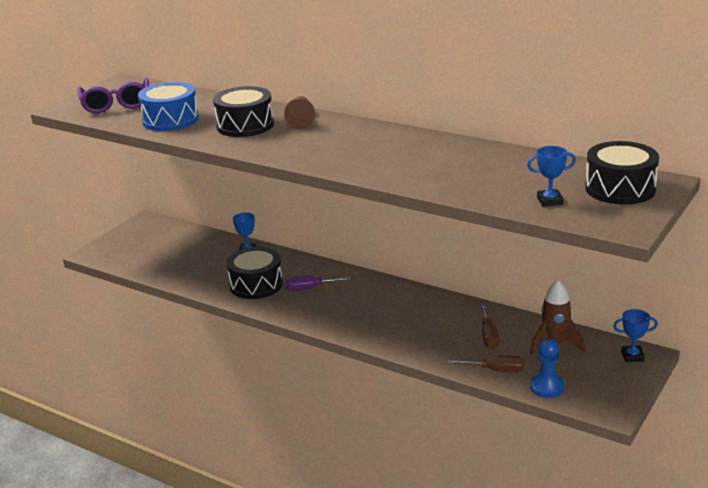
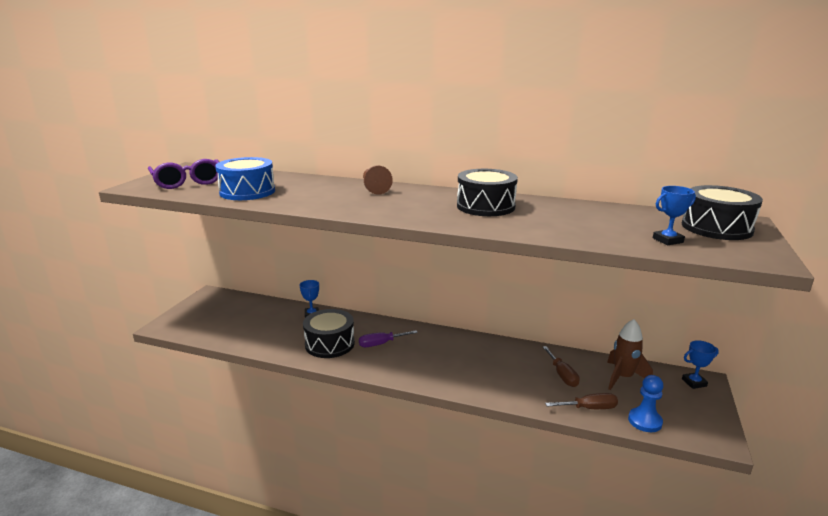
camera: 15 degrees left, 5 degrees down
(245, 125) = (324, 193): black drum -> black drum (485, 206)

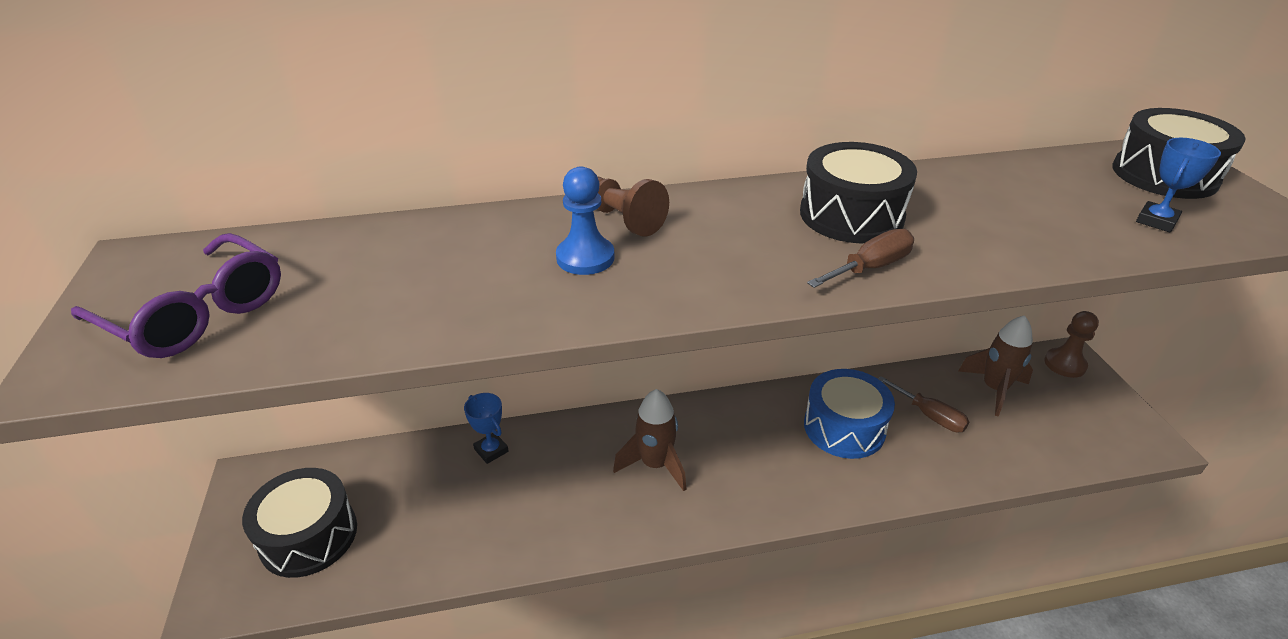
camera: 30 degrees left, 15 degrees up
(247, 192) = (384, 305): blue drum -> blue drum (844, 427)
(330, 344) = (576, 500): black drum -> black drum (309, 536)
(381, 344) = (655, 464): purple screwdriver -> brown rocket
(589, 408) = (1003, 458): brown screwdriver -> brown screwdriver (870, 267)
(645, 421) = (1071, 450): blue pawn -> blue pawn (585, 258)
(694, 382) = (1065, 364): blue trophy -> brown pawn

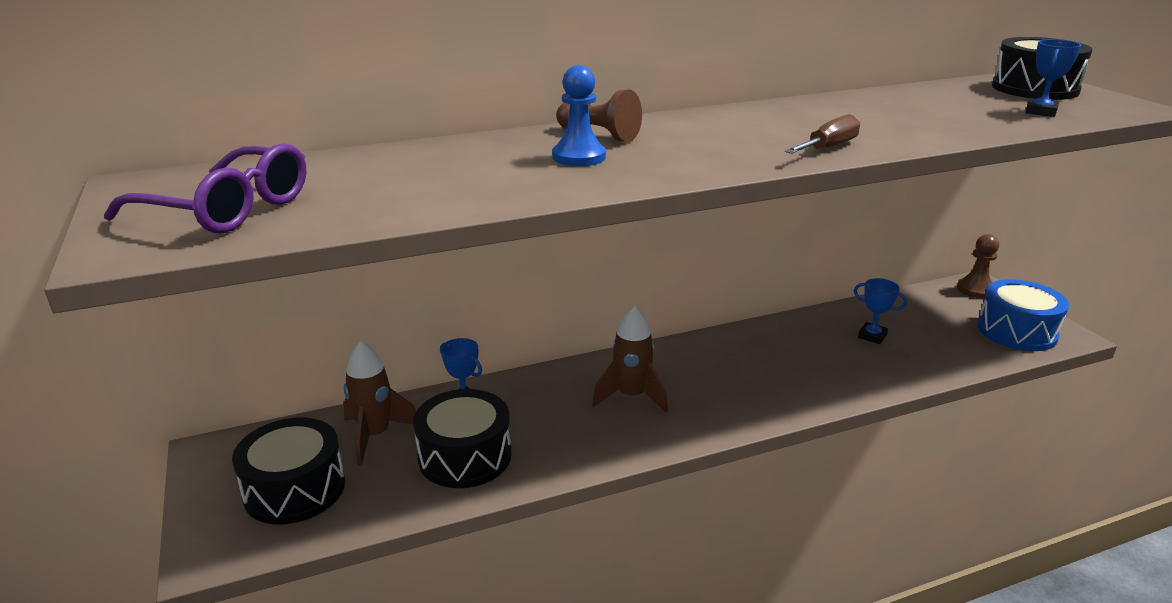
camera: 10 degrees left, 10 degrees down
(844, 427) = (798, 352): blue drum -> blue drum (1016, 331)
(851, 215) = (796, 122): black drum -> black drum (465, 456)
(930, 416) = (872, 336): brown screwdriver -> blue trophy
(994, 389) = (921, 312): brown rocket -> brown rocket (375, 435)

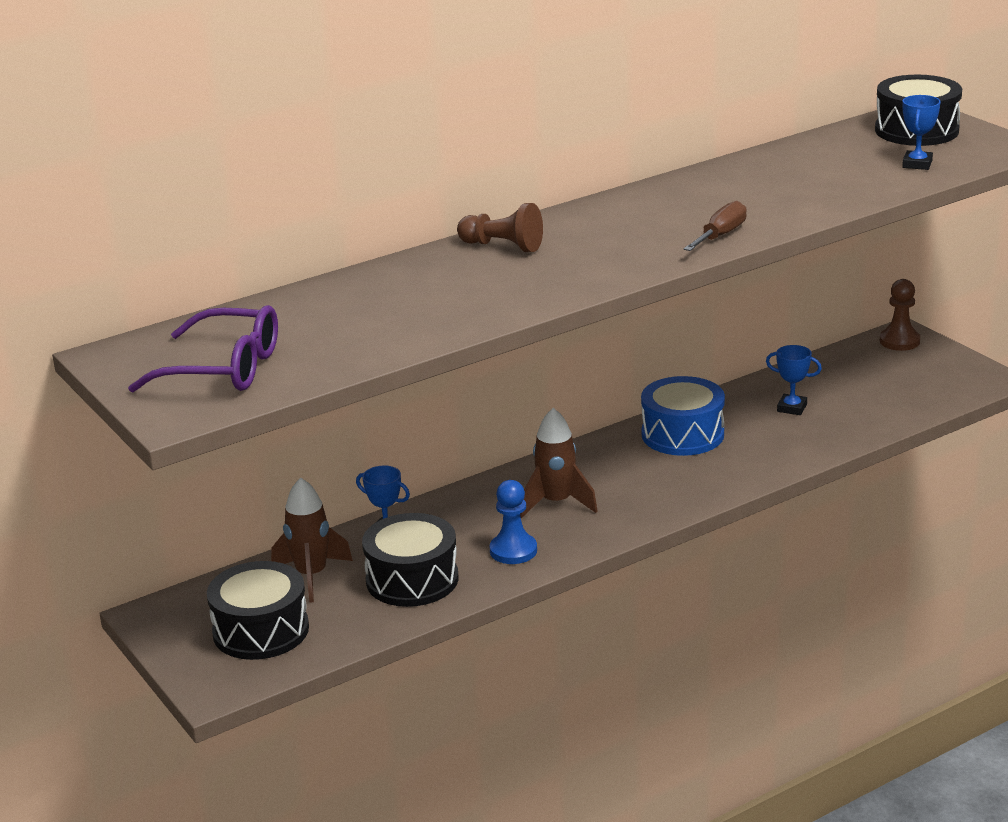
camera: 10 degrees left, 0 degrees up
(579, 157) = (497, 275): blue pawn -> blue pawn (513, 551)
(1016, 331) = (940, 382): blue drum -> blue drum (682, 434)

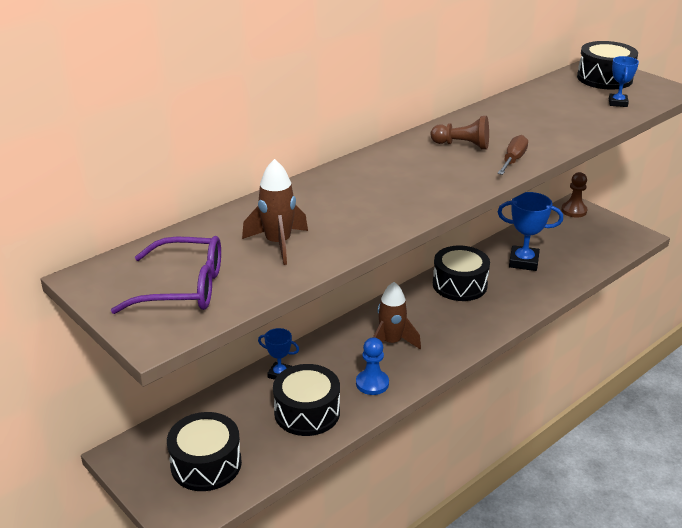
camera: 10 degrees left, 5 degrees up
(311, 576) = (233, 413): brown rocket -> brown rocket (278, 244)
(503, 246) = (363, 172): brown pawn -> brown pawn (462, 145)
(682, 434) = (459, 285): blue drum -> black drum
(792, 408) = (523, 262): blue trophy -> blue trophy, size x1.71

